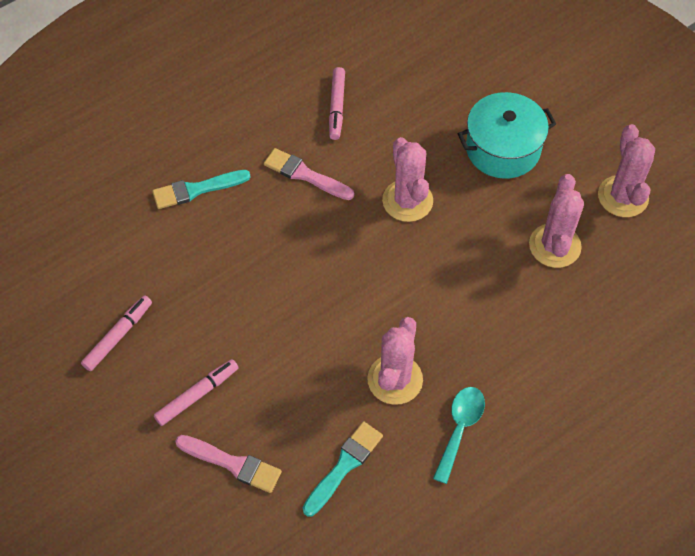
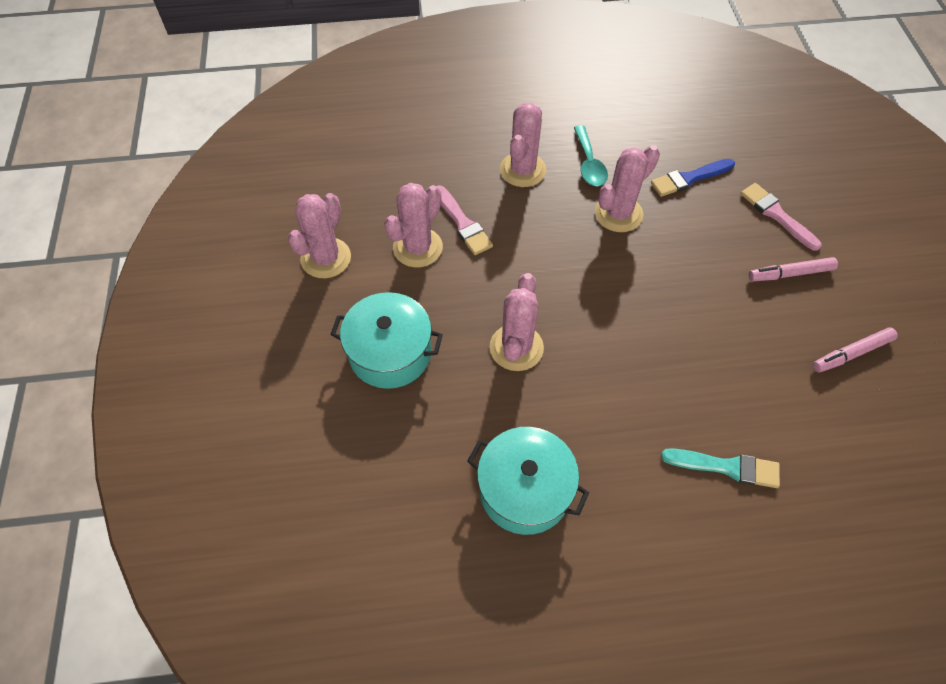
camera: 150 degrees left, 0 degrees up
(305, 175) = (601, 425): pink brush -> pink brush (462, 223)
(337, 107) = (524, 490): pink marker -> turquoise pot
(344, 466) = (689, 178): turquoise brush -> blue brush
(460, 429) = (589, 164): turquoise spoon -> turquoise spoon turned 60 degrees counterclockwise
(522, 383) = (522, 170): none -> pink cactus

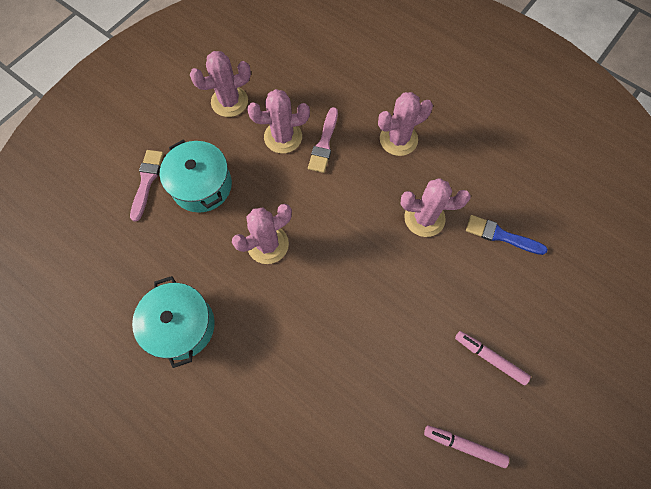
camera: 45 degrees right, 10 degrees up
(589, 164) = (445, 170): turquoise spoon -> none
(726, 467) = (299, 427): turquoise brush -> none
(777, 215) = (532, 313): pink brush -> pink brush (147, 181)

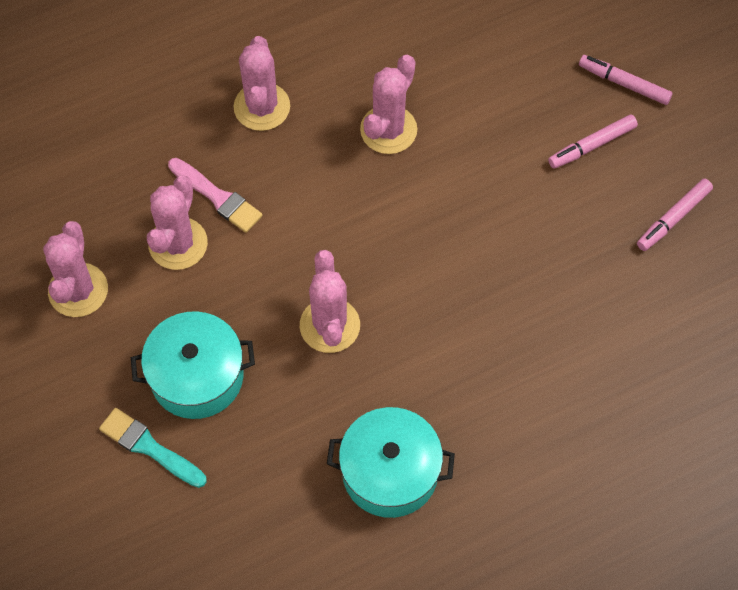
camera: 65 degrees left, 5 degrees down
(147, 181) = (149, 447): pink brush -> turquoise brush
(501, 235) = (454, 59): blue brush -> none
(555, 360) = (624, 83): none -> pink marker

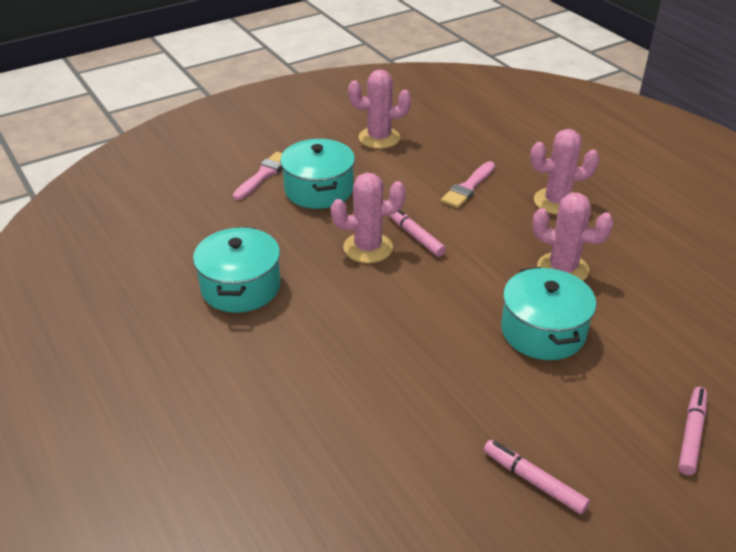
camera: 85 degrees right, 25 degrees down
(149, 447) = (263, 175): turquoise brush -> pink brush
(178, 244) = (424, 173): pink cactus -> none
(486, 170) = (543, 331): none -> turquoise pot
(592, 145) = (600, 409): pink marker -> pink marker (414, 235)

